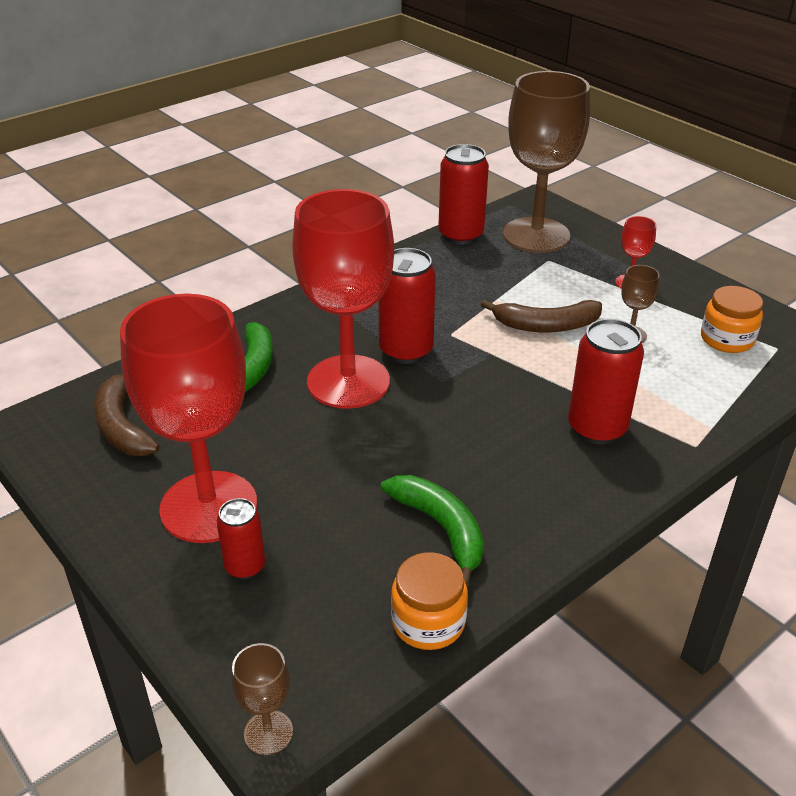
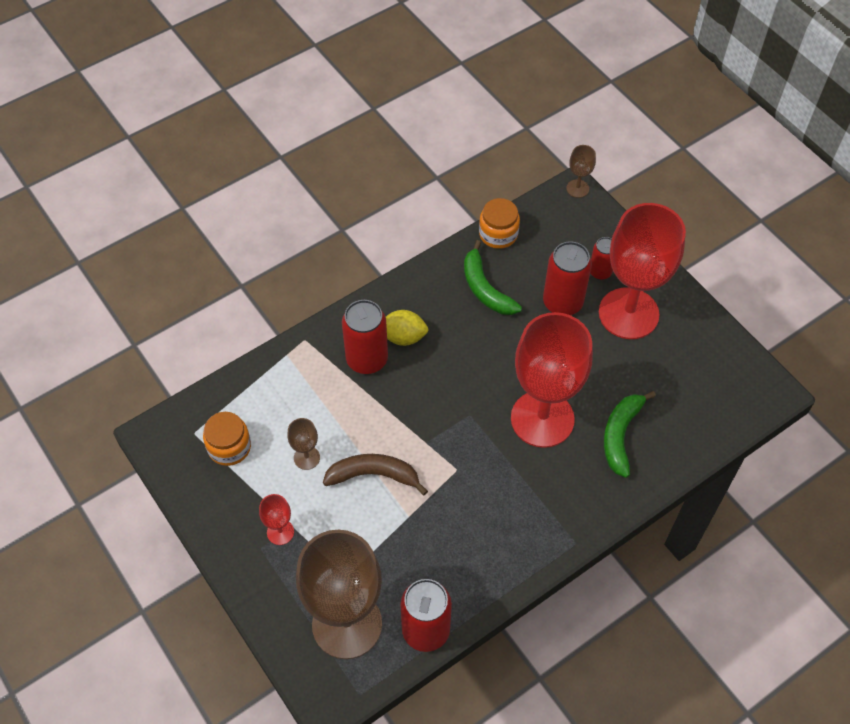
camera: 175 degrees left, 20 degrees up
(122, 425) = (703, 385): brown banana -> none
(406, 351) = (495, 451): red can -> red can (562, 302)
(554, 457) = (403, 337): none -> yellow lemon

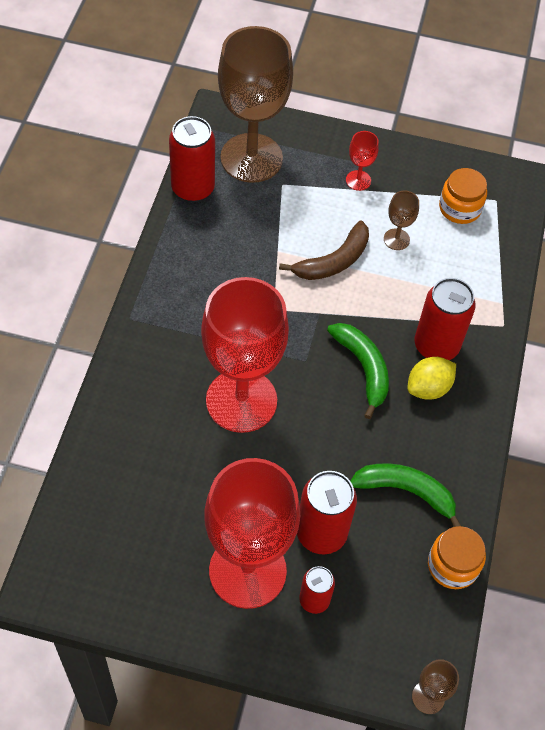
camera: 135 degrees right, 0 degrees up
(620, 435) = (160, 434): green banana -> green banana (363, 368)

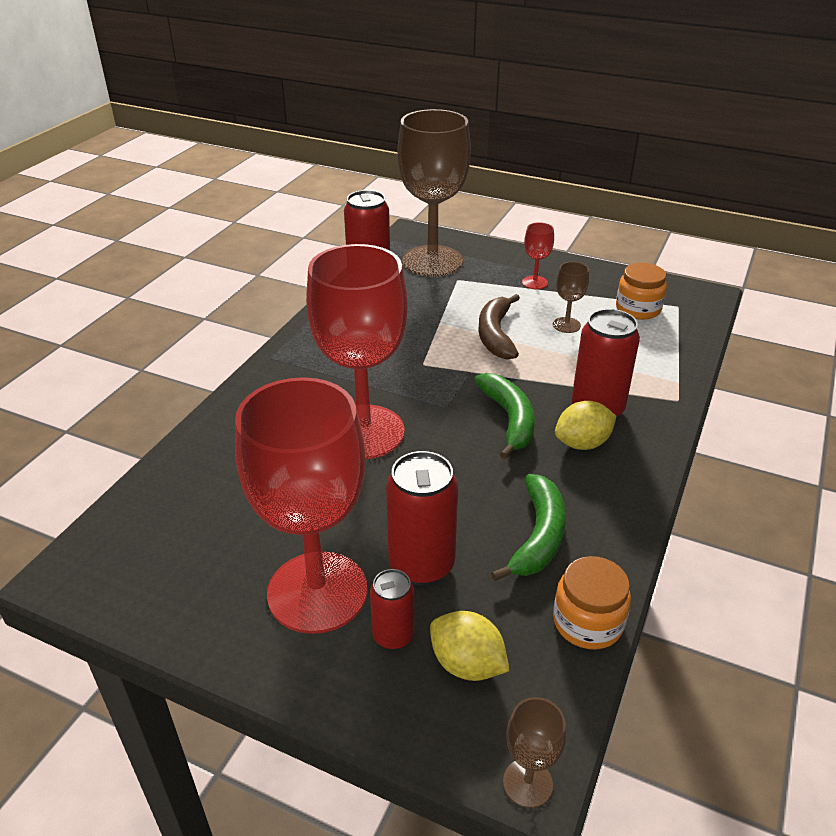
camera: 15 degrees right, 20 degrees down
(333, 261) = (496, 335): brown banana -> brown banana turned 120 degrees clockwise
(372, 615) = (467, 664): none -> yellow lemon
(406, 492) = (538, 536): green banana -> green banana turned 75 degrees clockwise

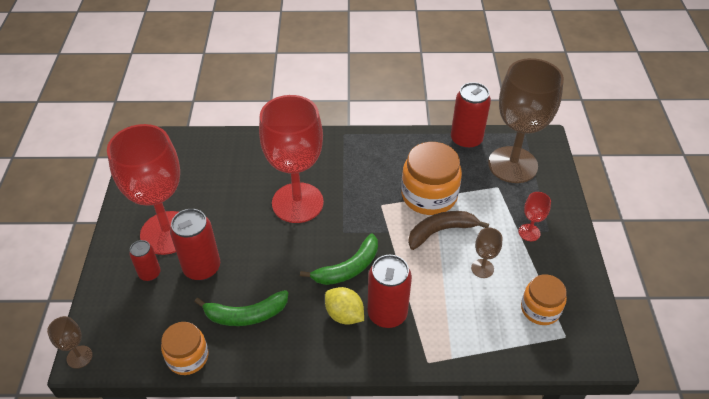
camera: 65 degrees right, 10 degrees up
(435, 326) = (429, 195): none -> orange jar
(467, 664) = (141, 310): yellow lemon -> none

